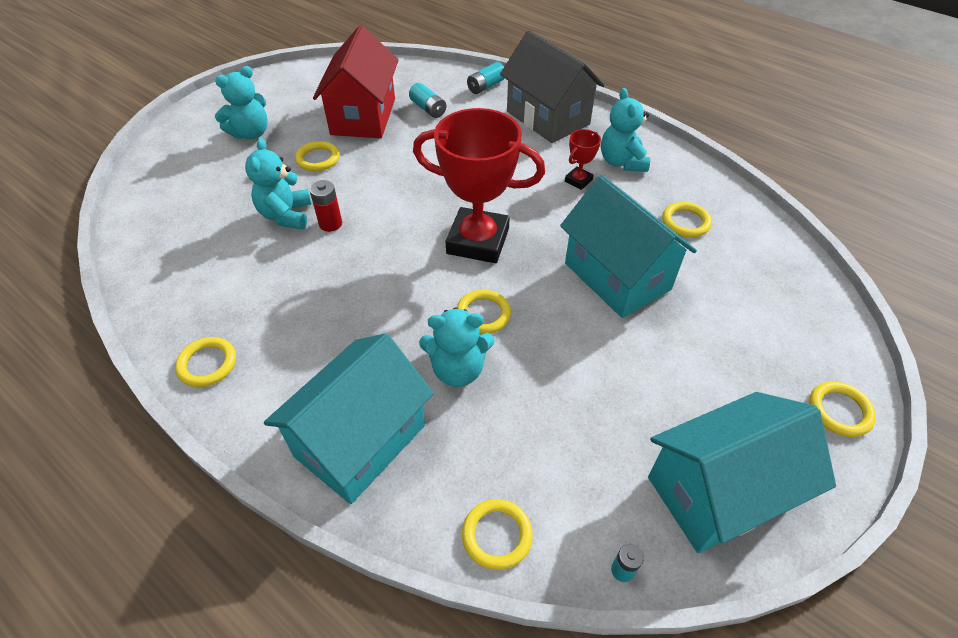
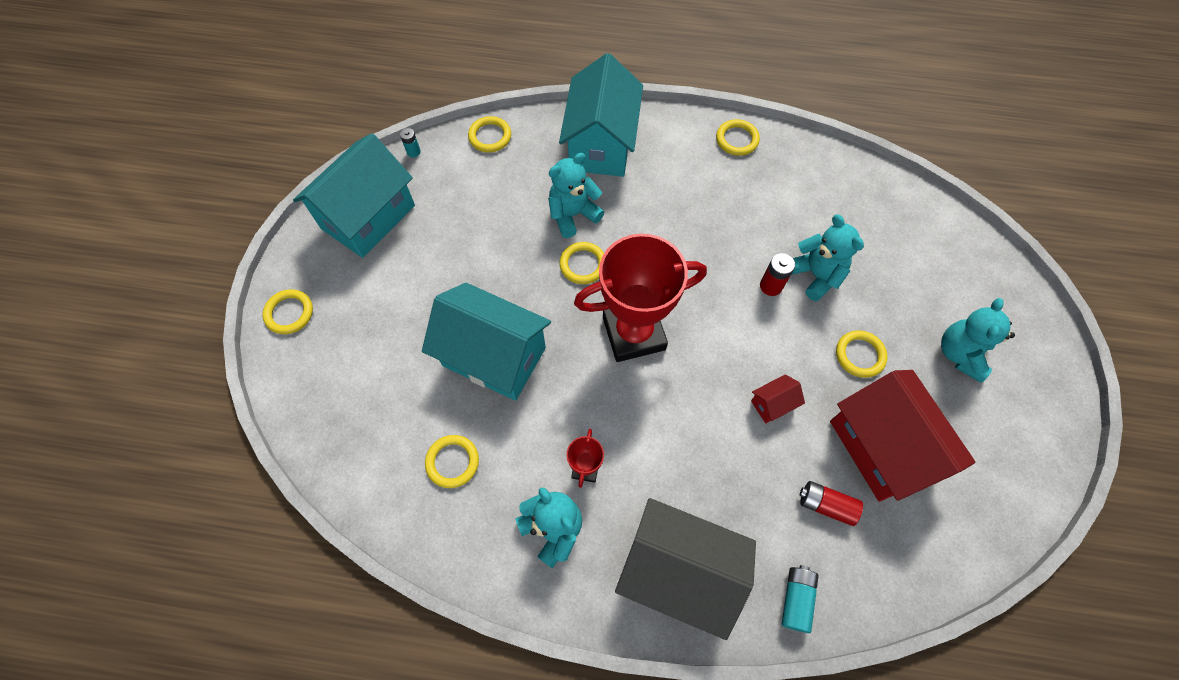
camera: 150 degrees right, 15 degrees up
(410, 160) = (772, 404): none -> red house
(428, 109) = (826, 505): turquoise battery -> red battery

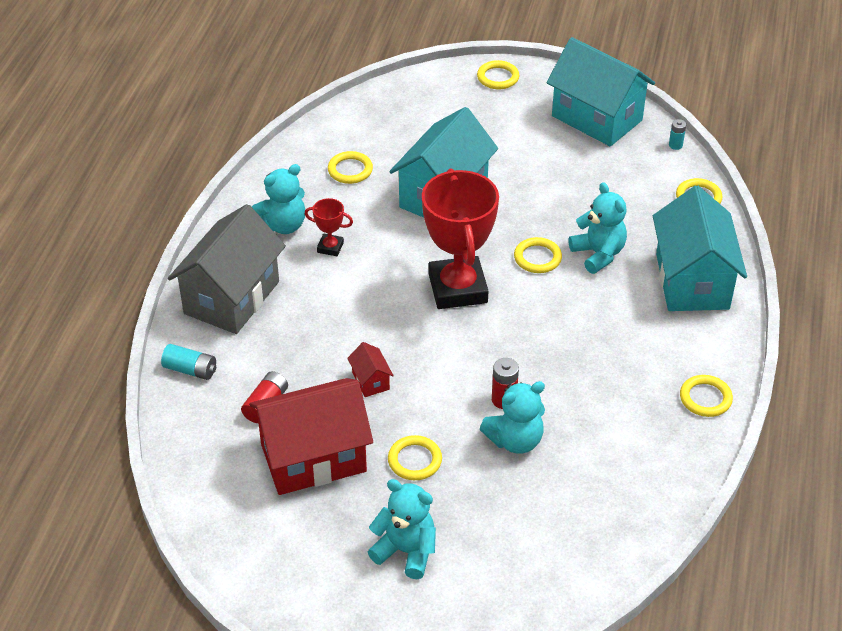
camera: 95 degrees right, 20 degrees down
(601, 144) = (692, 281): turquoise house -> turquoise house turned 75 degrees clockwise

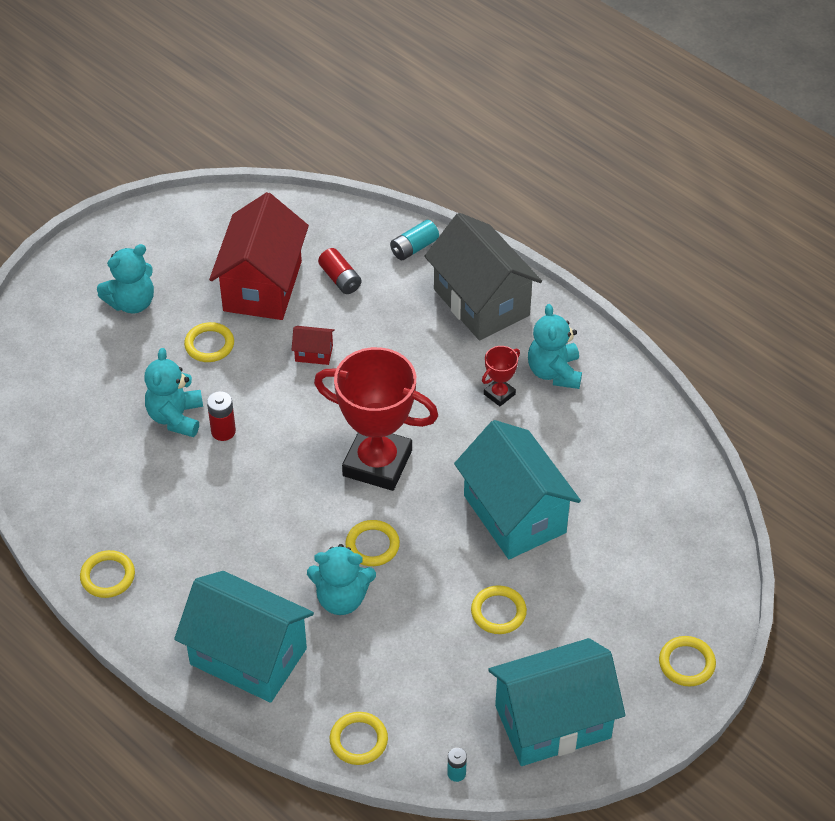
camera: 120 degrees right, 5 degrees up
(350, 170) = (604, 456): yellow ring -> yellow ring (498, 612)

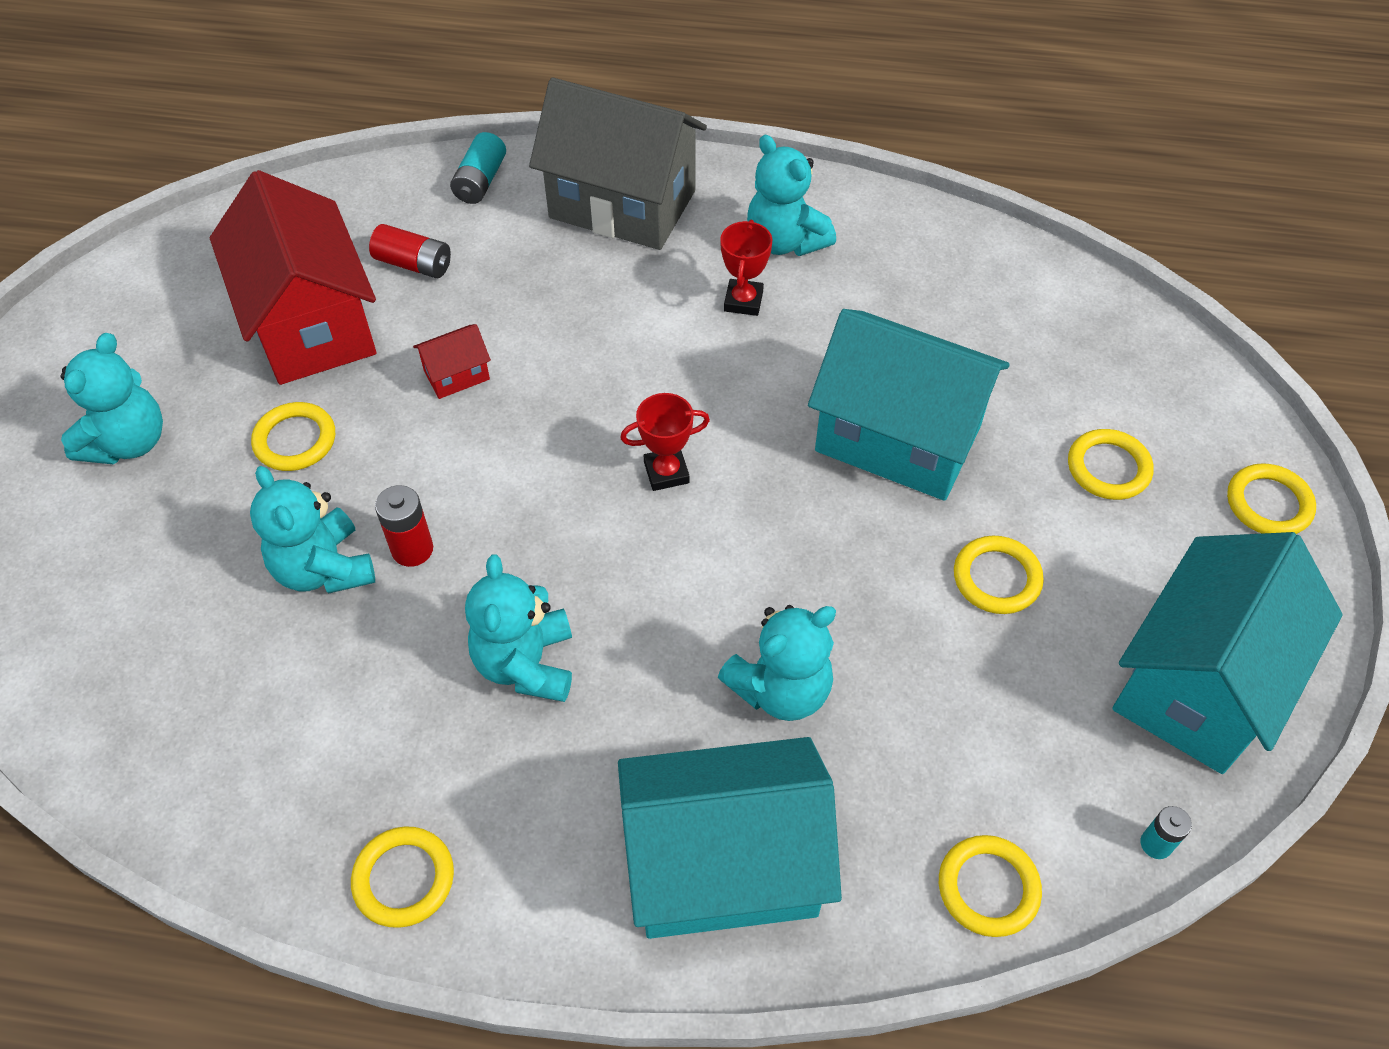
camera: 35 degrees left, 5 degrees up
(233, 516) = (526, 664): none -> turquoise teddy bear
(372, 545) = (757, 588): yellow ring -> yellow ring (1108, 468)
(377, 463) = (666, 472): red trophy -> red trophy, size x0.43

